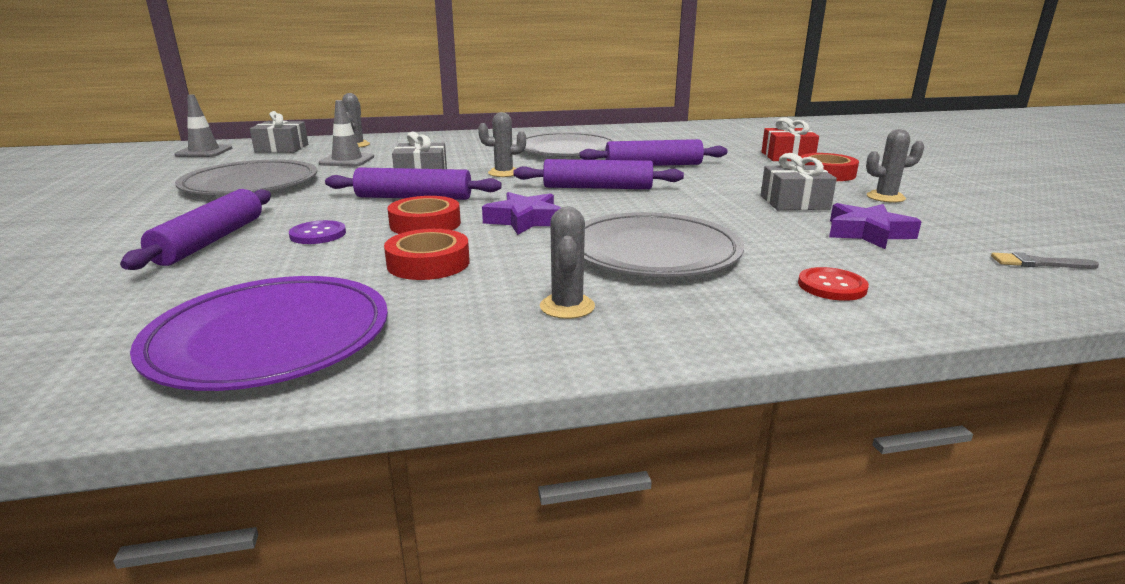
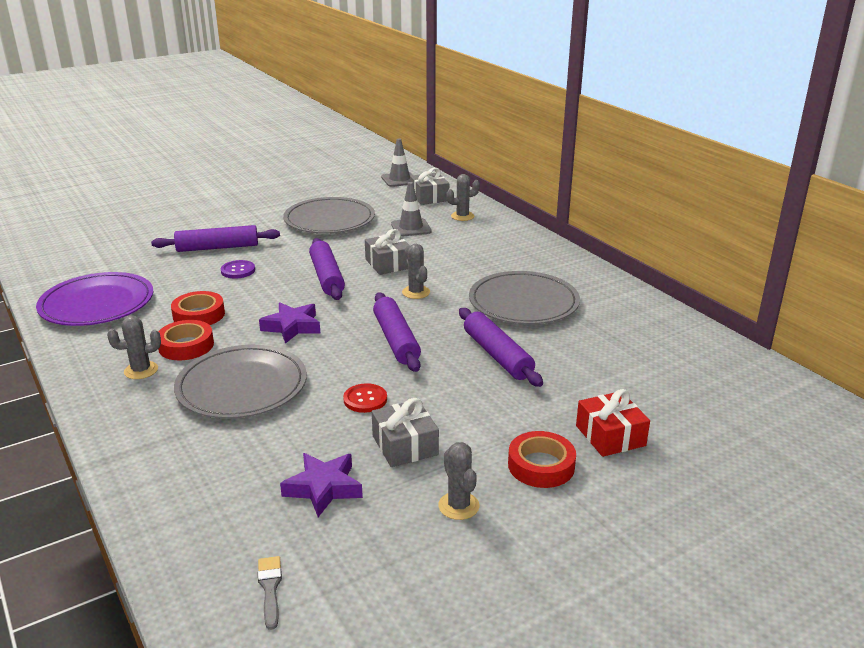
camera: 70 degrees right, 5 degrees up
(425, 224) = (270, 295): red tape -> red tape (186, 346)
(832, 286) = (190, 466): red button -> red button (365, 399)

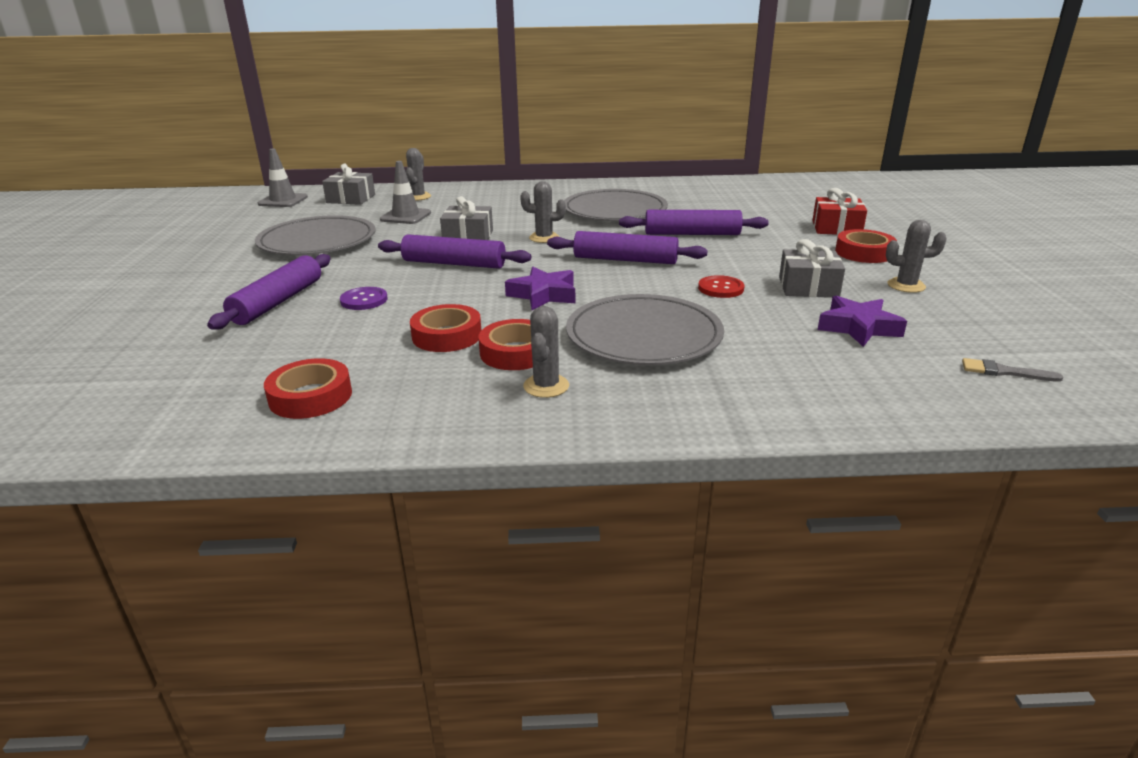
camera: 60 degrees left, 0 degrees up
(97, 304) = (310, 396): purple plate -> red tape

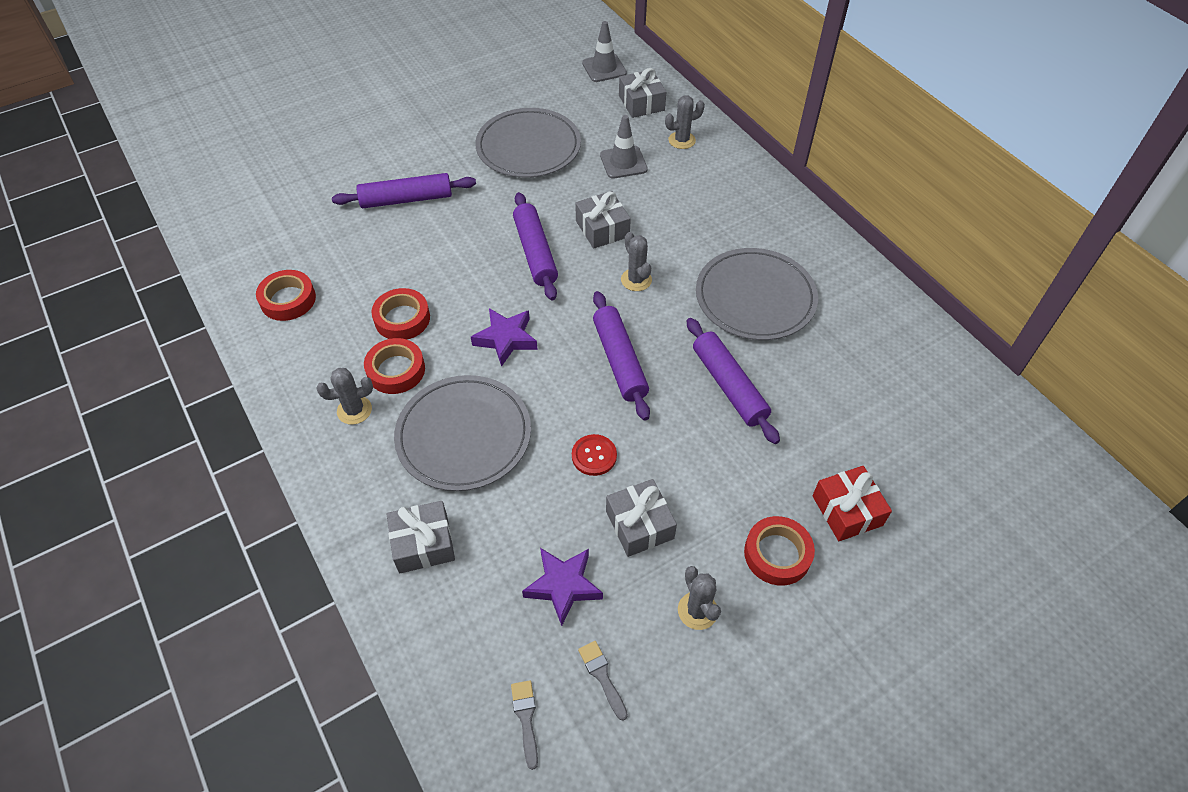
camera: 60 degrees right, 25 degrees up
(364, 300) = (435, 241): purple button -> none
(769, 382) = (423, 544): none -> grey gift
(962, 331) = (602, 676): none -> grey brush

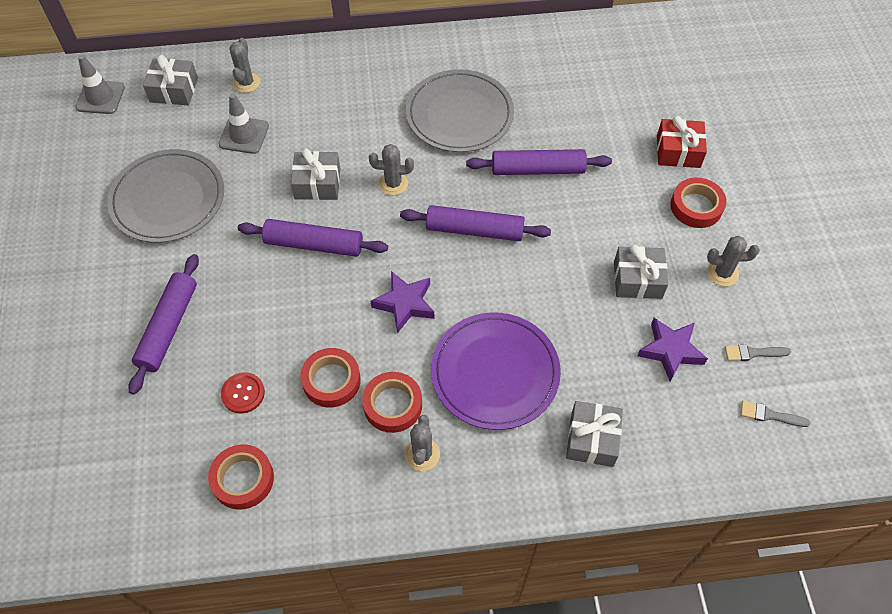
camera: 65 degrees left, 5 degrees up
(464, 435) = (495, 372): grey plate -> purple plate
(594, 456) = (561, 285): red button -> red button (243, 393)

